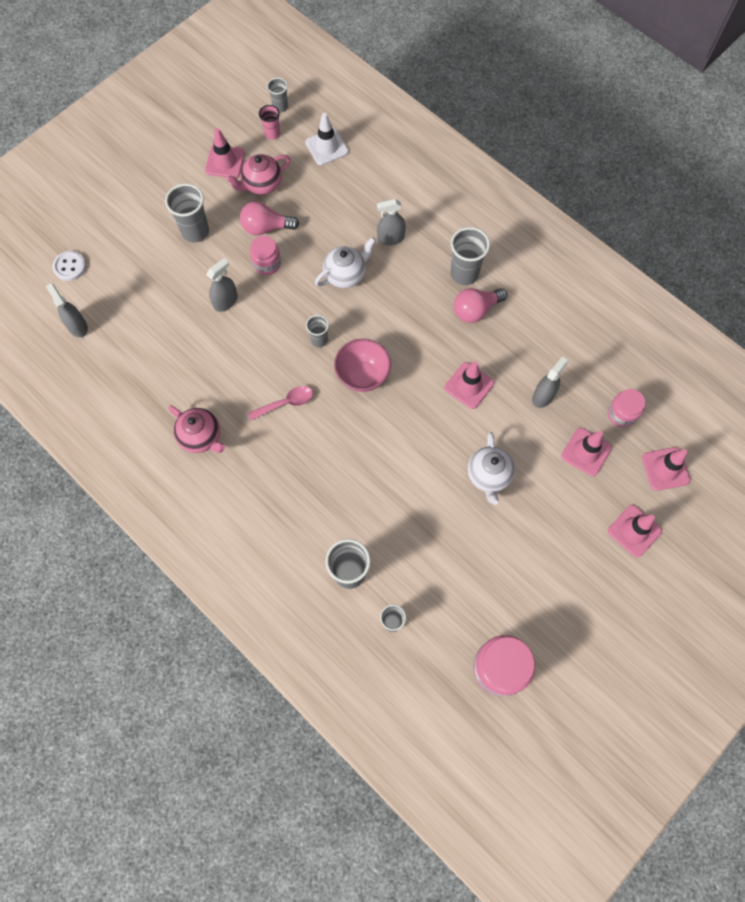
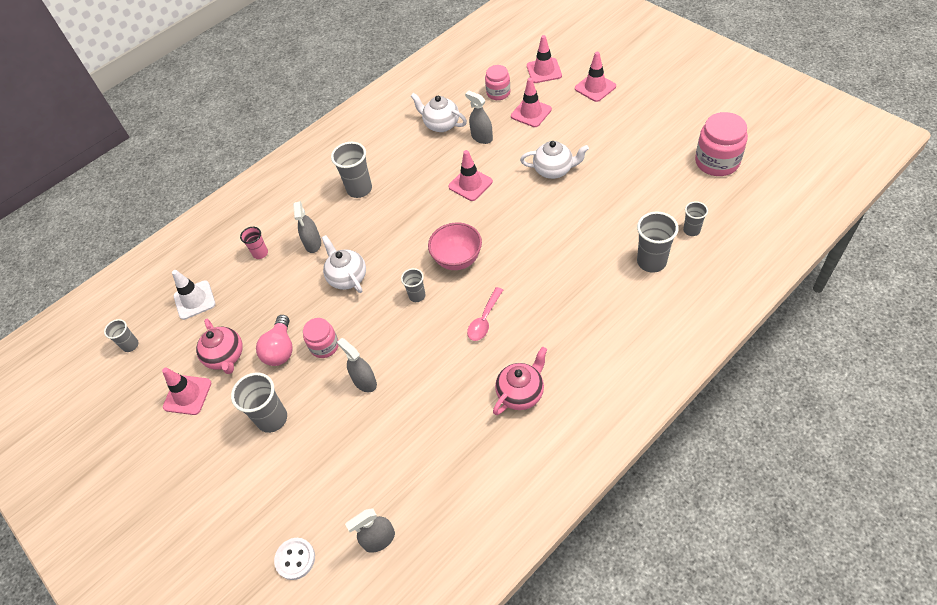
camera: 80 degrees left, 15 degrees down
(272, 134) = (163, 351): pink cup -> pink cup (260, 253)
(286, 403) = (484, 320): pink spoon -> pink spoon turned 135 degrees counterclockwise
(475, 310) = (397, 181): pink light bulb -> none
(565, 351) = (441, 124): none -> white teapot

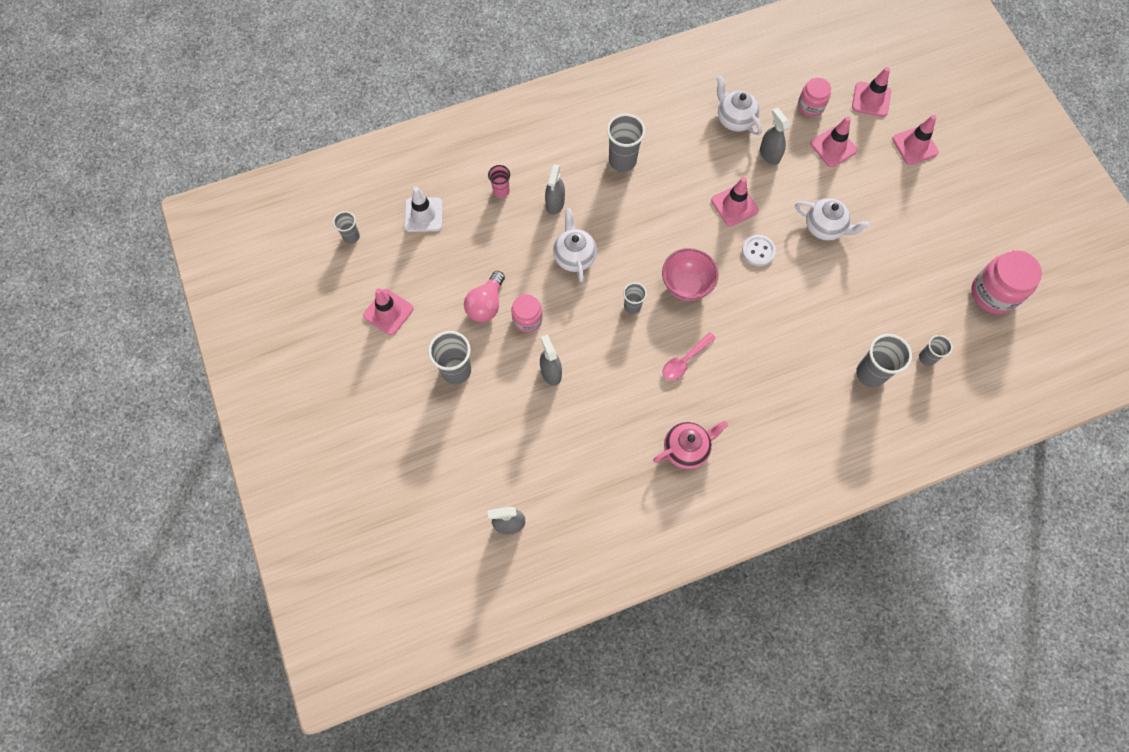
camera: 15 degrees right, 15 degrees up
(226, 357) = (434, 289): pink teapot -> none
(295, 559) = (433, 508): white button -> white button (758, 251)

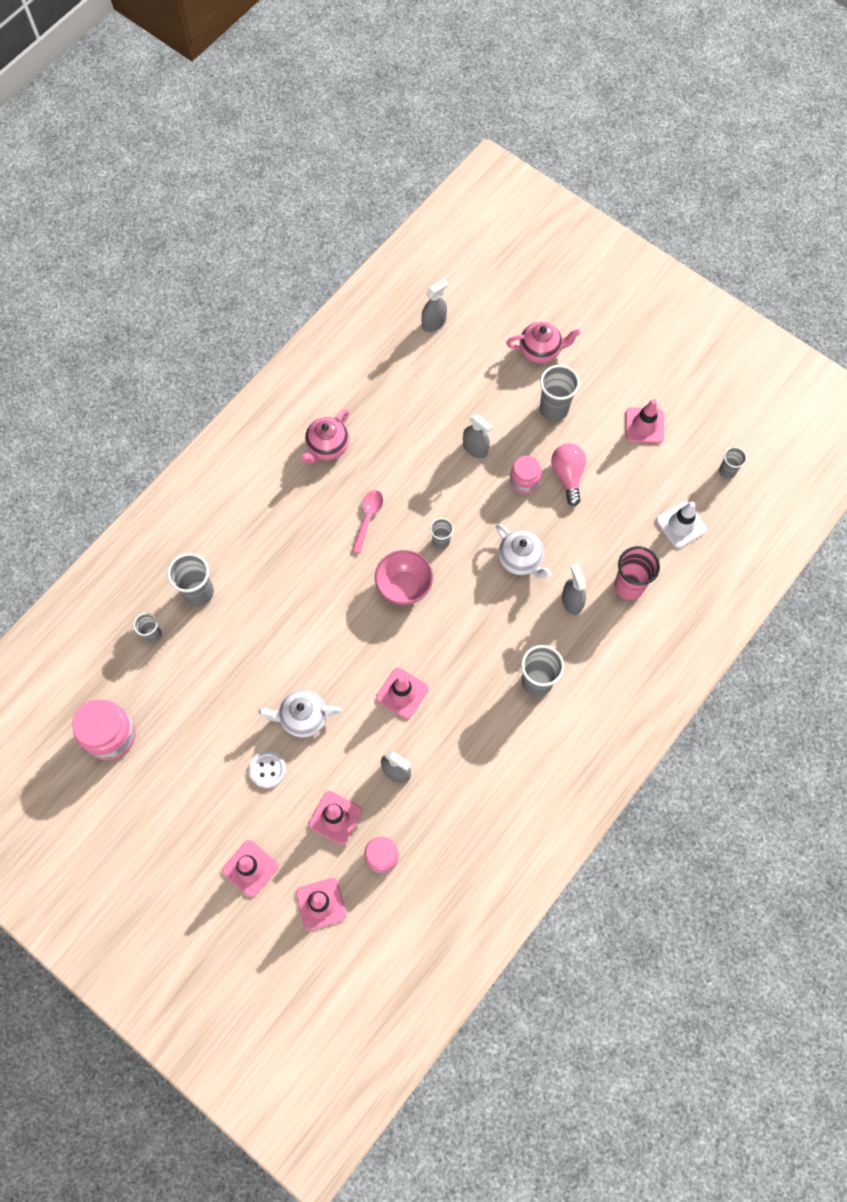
camera: 150 degrees right, 0 degrees up
(427, 435) = (540, 350): none -> pink teapot
(501, 191) = (629, 586): pink cup -> pink cup, size x1.71
(734, 119) = (452, 794): white teapot -> none
(758, 251) = (355, 657): white button -> white button (267, 770)

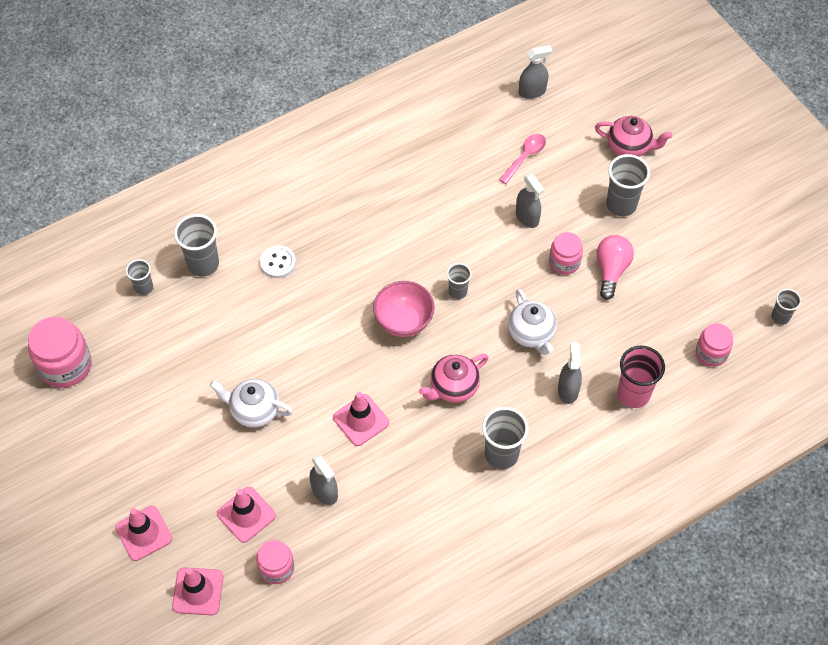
camera: 20 degrees right, 10 degrees down
(267, 770) = (199, 447): white button -> white button (278, 262)
(327, 446) = (382, 171): pink teapot -> pink teapot (453, 387)
(368, 517) = (395, 247): pink spoon -> pink spoon (525, 157)
(644, 425) = (709, 247): pink traffic cone -> none
(681, 525) = (711, 353): white traffic cone -> pink jar

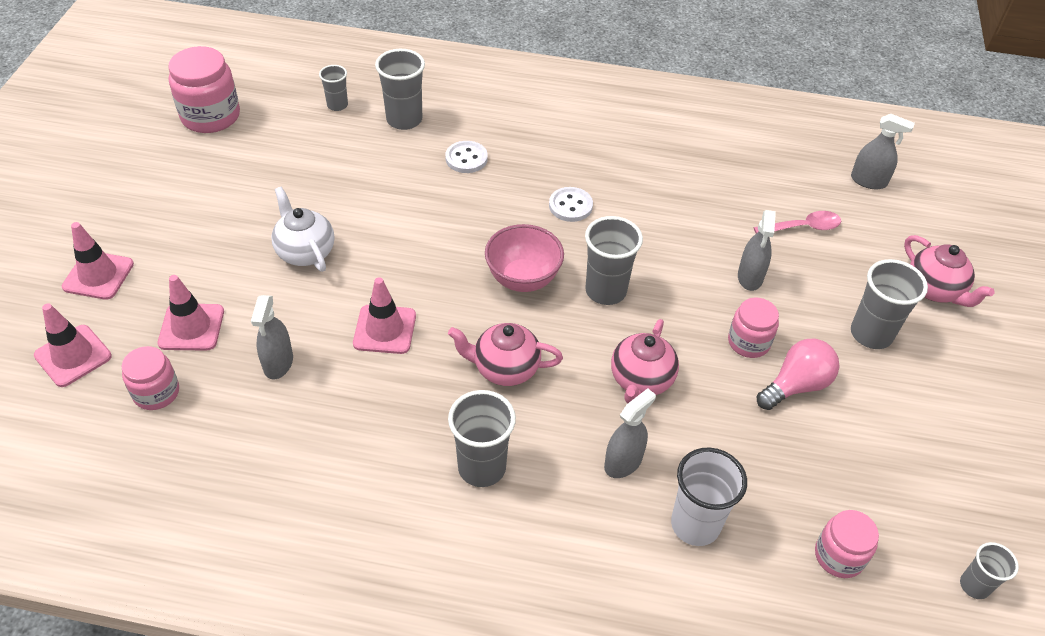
camera: 40 degrees right, 10 degrees down
(379, 247) = (570, 206): none -> white button
(458, 291) = (605, 291): grey cup -> grey cup, size x1.71
(531, 333) = (641, 380): white teapot -> pink teapot
(633, 394) = (695, 525): pink cup -> white cup

